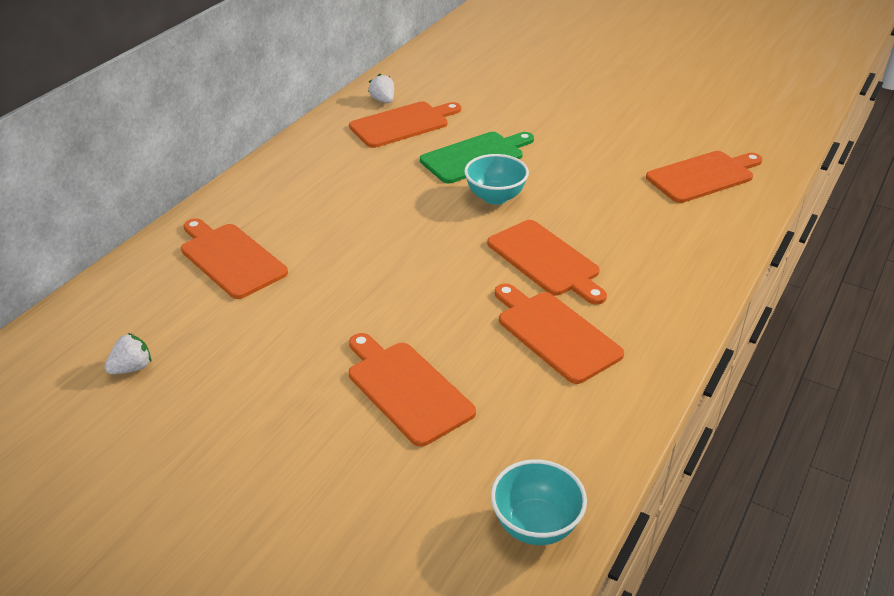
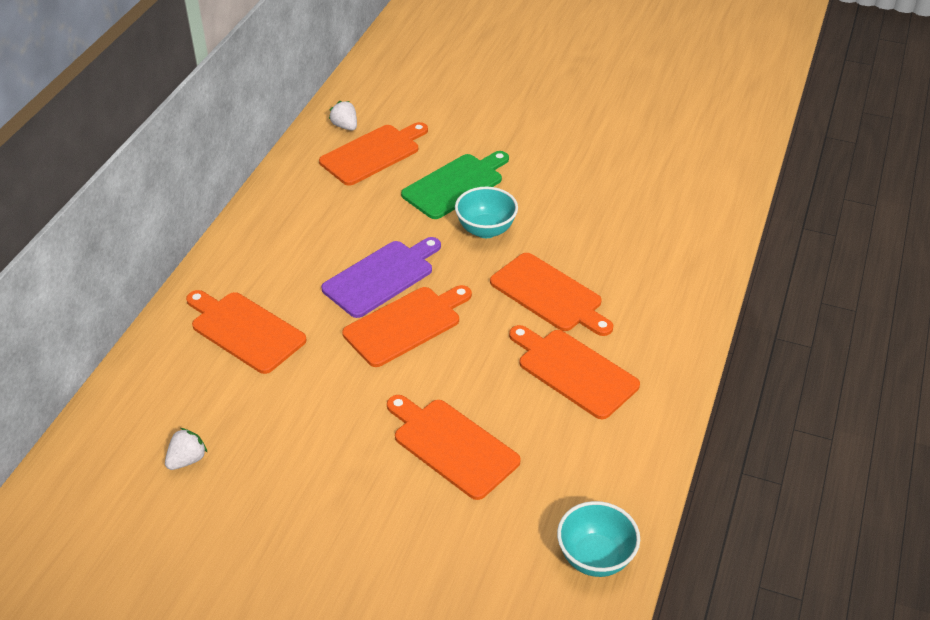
camera: 10 degrees left, 5 degrees up
(379, 227) = (381, 277): none -> purple cutting board
(703, 176) = (679, 183): orange cutting board -> orange cutting board (406, 324)

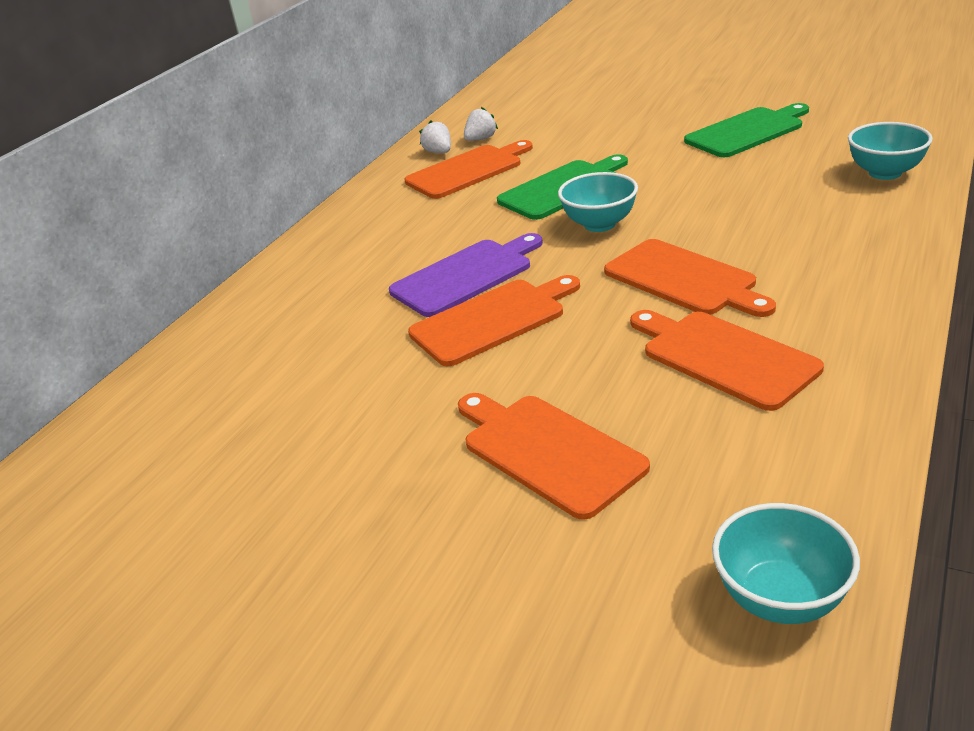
camera: 10 degrees right, 10 degrees down
(187, 460) = (177, 481): white strawberry -> white strawberry (481, 139)
(245, 330) = (287, 337): orange cutting board -> none
(608, 132) = (747, 131): none -> green cutting board
(708, 195) = (885, 173): none -> turquoise bowl

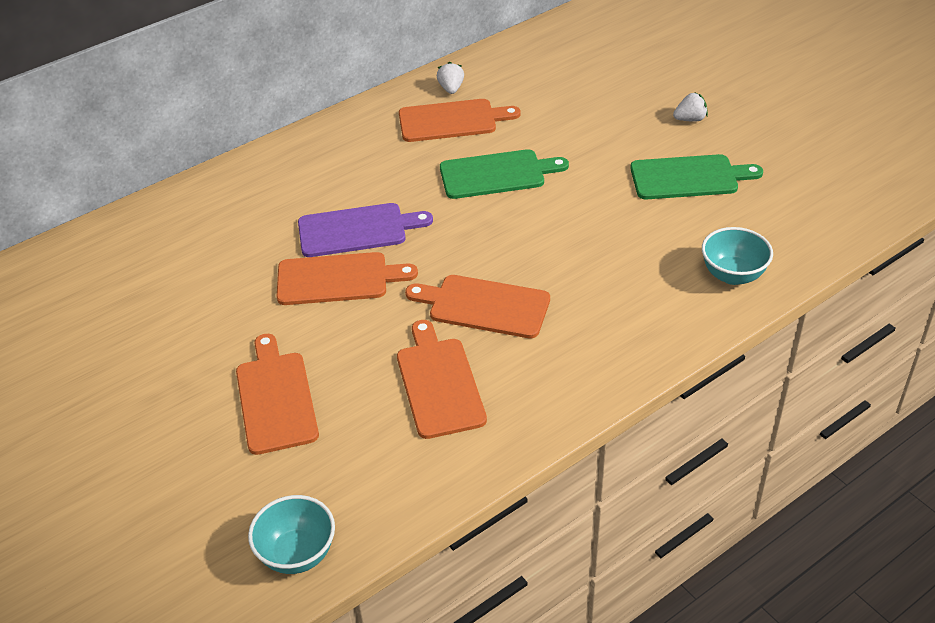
camera: 25 degrees right, 10 degrees up
(481, 139) = (493, 88): white strawberry -> white strawberry (690, 119)
(599, 224) = (484, 225): turquoise bowl -> none
(684, 279) = (484, 306): orange cutting board -> orange cutting board turned 120 degrees clockwise

